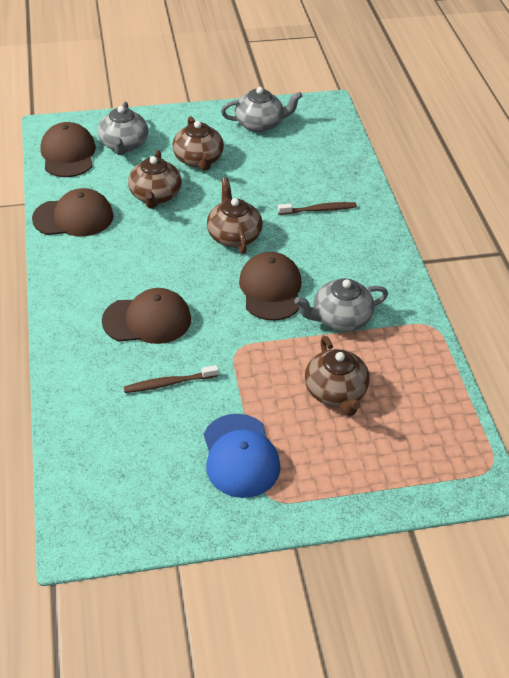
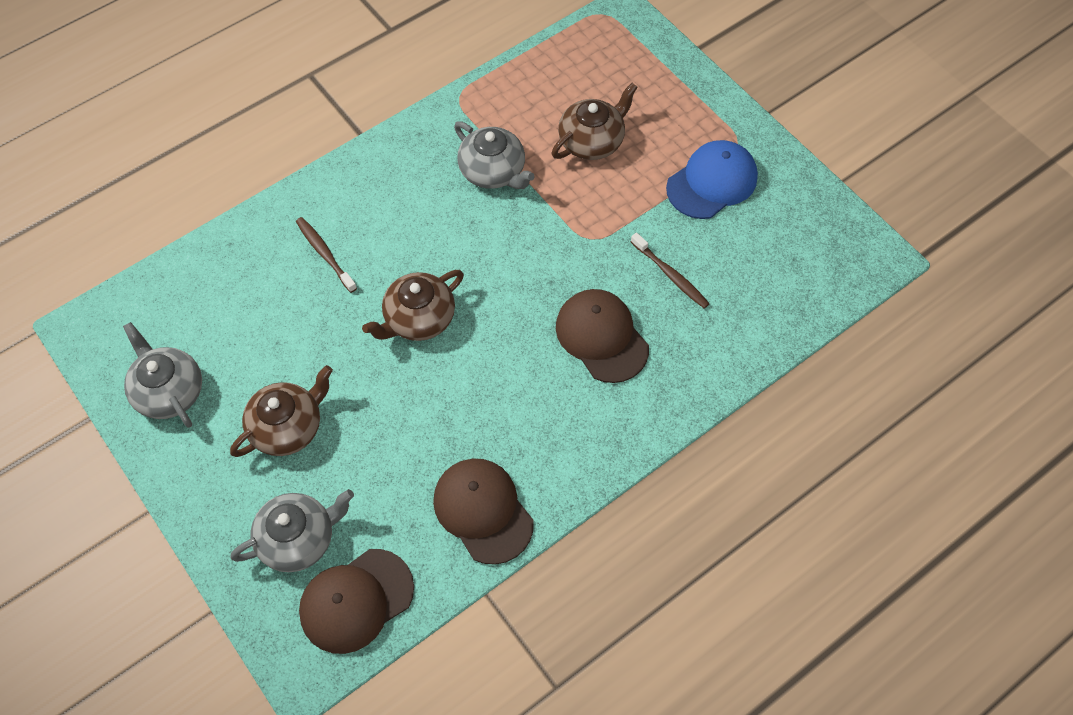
camera: 115 degrees left, 15 degrees up
(155, 196) = (390, 439): brown teapot -> none
(271, 289) = (486, 246): brown cap -> none

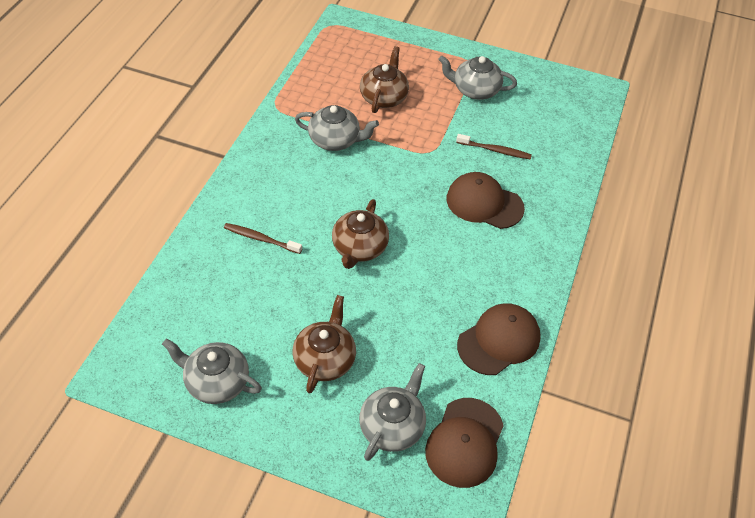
camera: 35 degrees left, 10 degrees down
(483, 511) = (499, 341): brown cap -> brown cap turned 120 degrees clockwise
(712, 182) = (475, 90): blue cap -> grey teapot

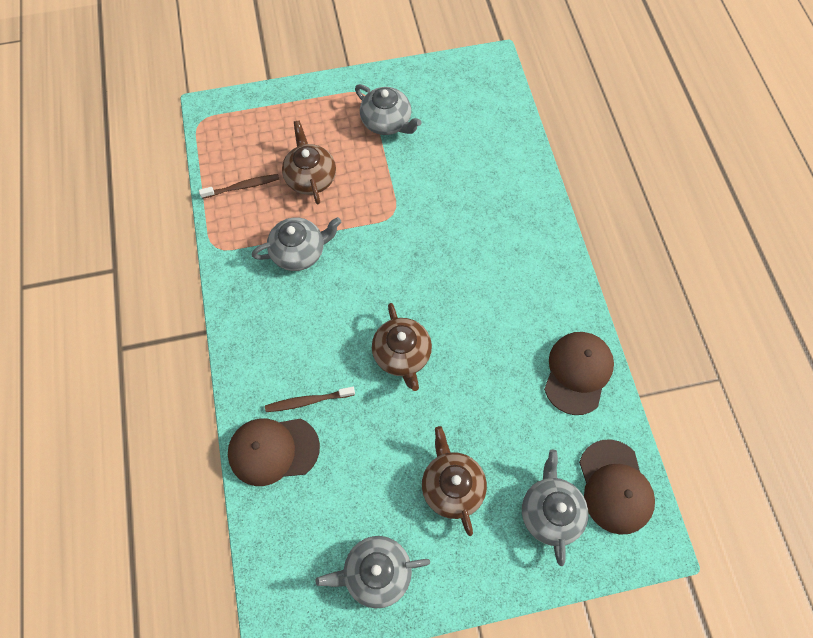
camera: 30 degrees left, 15 degrees up
(475, 90) = (387, 122): grey teapot -> grey teapot turned 120 degrees counterclockwise
(484, 203) = (476, 241): brown cap -> brown cap (273, 450)
(495, 150) = (447, 179): brown toothbrush -> brown toothbrush (242, 187)

